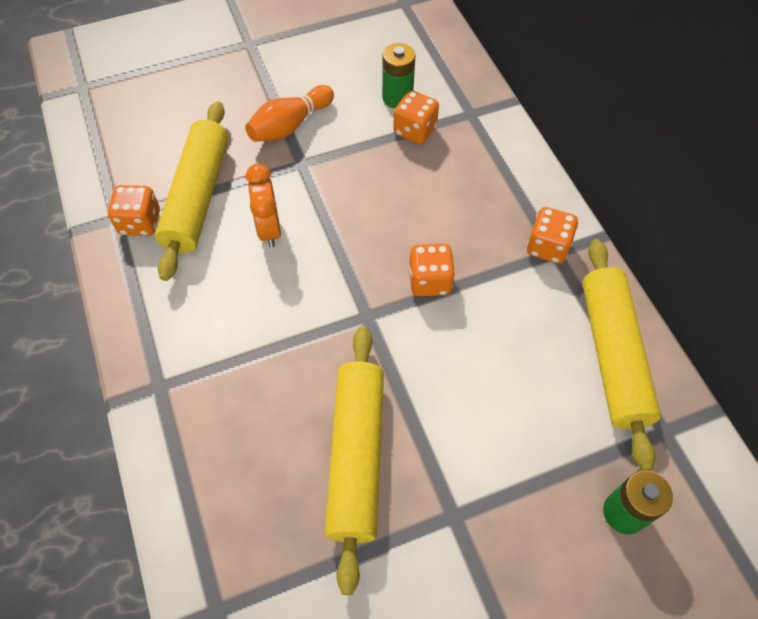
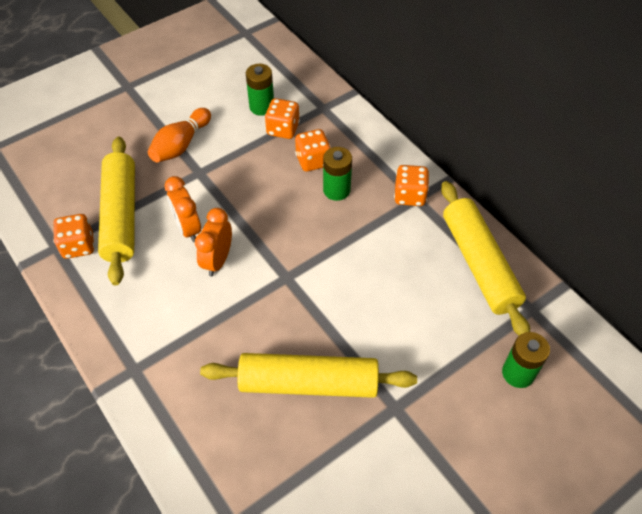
camera: 15 degrees left, 5 degrees down
(292, 276) = (218, 260): none -> orange clock
(356, 456) = (308, 383): yellow rolling pin -> yellow rolling pin turned 75 degrees counterclockwise
(429, 281) = (327, 240): orange dice -> orange dice (313, 161)
(458, 220) = (336, 190): none -> green battery

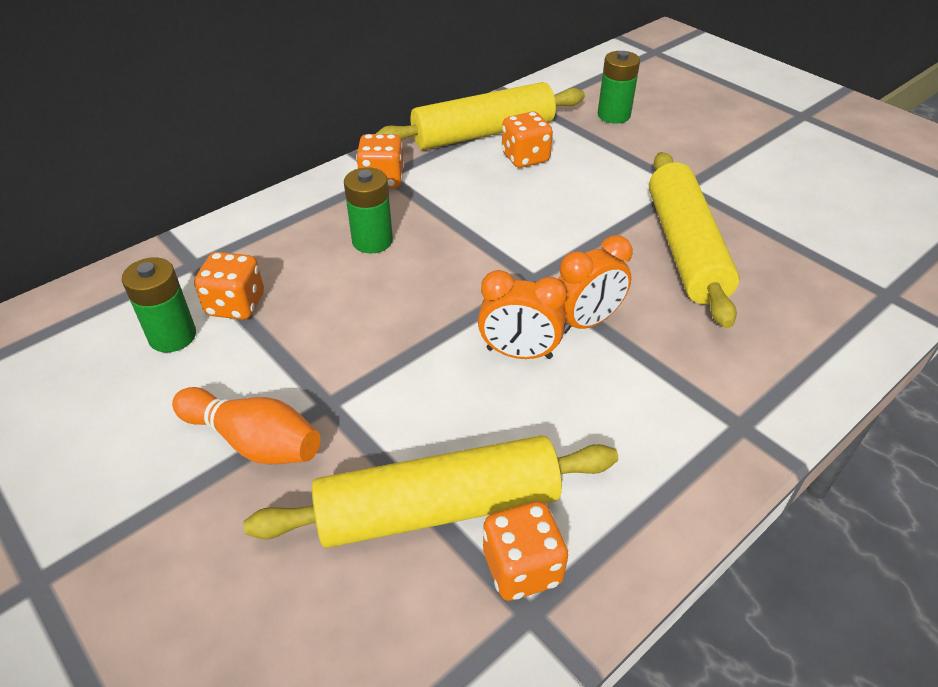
camera: 95 degrees left, 10 degrees down
(188, 228) = (459, 399): orange clock -> orange clock (586, 322)
(313, 161) = (312, 267): orange dice -> orange dice (525, 158)

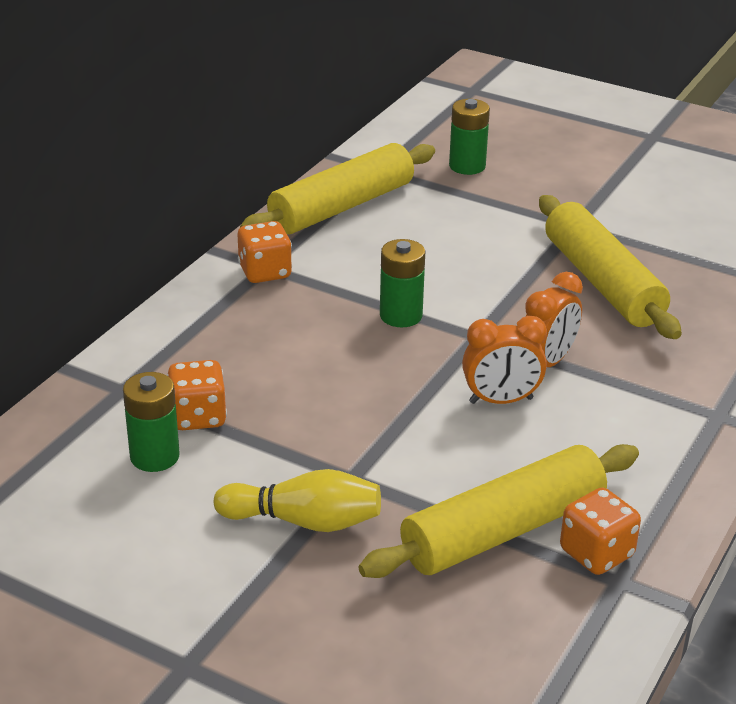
camera: 20 degrees left, 10 degrees down
(253, 441) = (304, 521): orange bowling pin -> yellow bowling pin
(372, 241) = (296, 332): green battery -> green battery (401, 315)
(525, 158) = (401, 225): orange dice -> none

